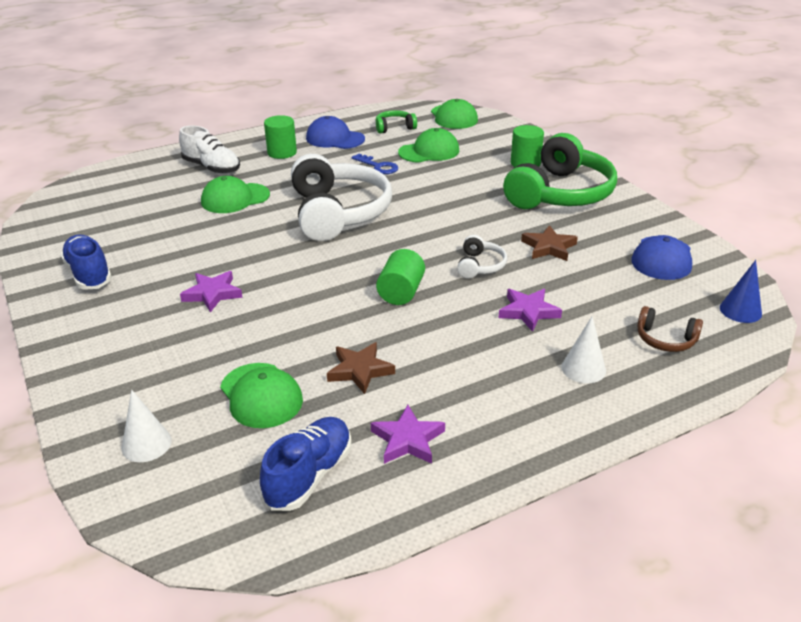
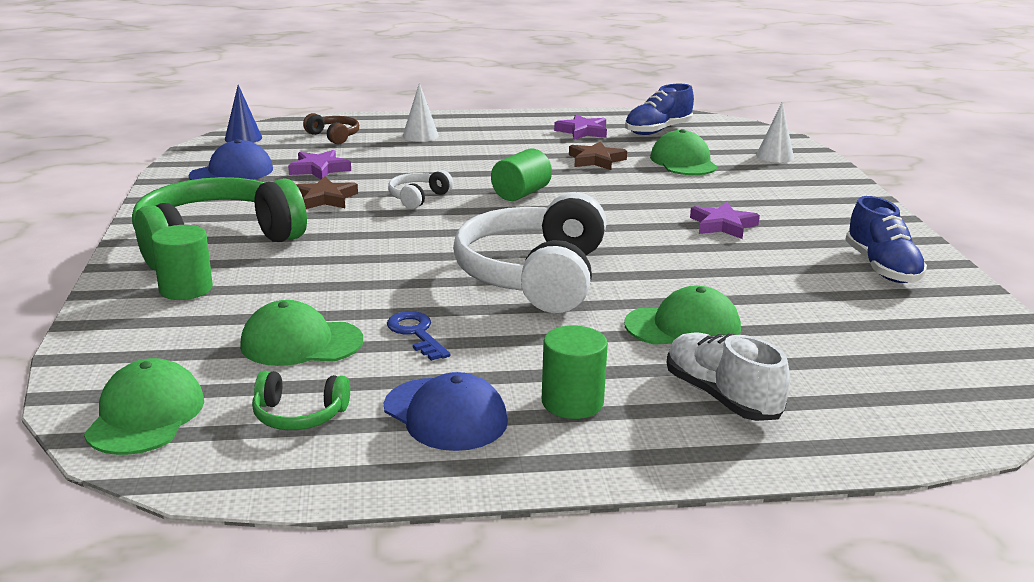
camera: 160 degrees left, 10 degrees down
(528, 312) = (417, 164): purple star -> purple star (319, 169)

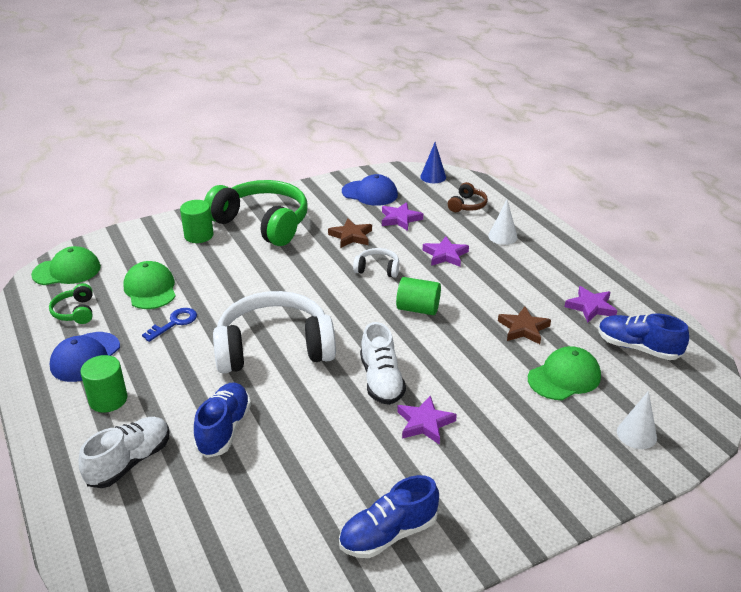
camera: 70 degrees right, 10 degrees up
(427, 164) = (445, 255): none -> purple star
(640, 232) = (381, 380): none -> white shoe
(683, 327) = (224, 429): green cap -> blue shoe

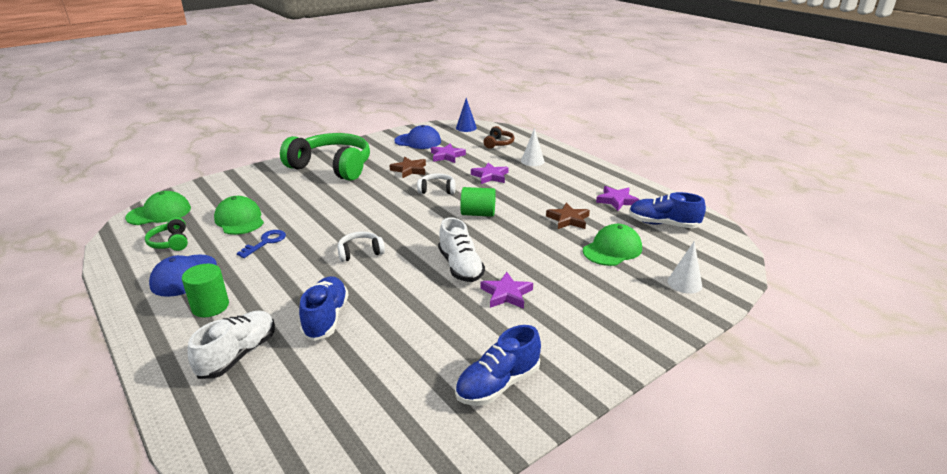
camera: 10 degrees left, 5 degrees down
(199, 235) = (278, 179): green cylinder -> none
(274, 348) = (360, 252): white headphones -> white headphones, size x0.43

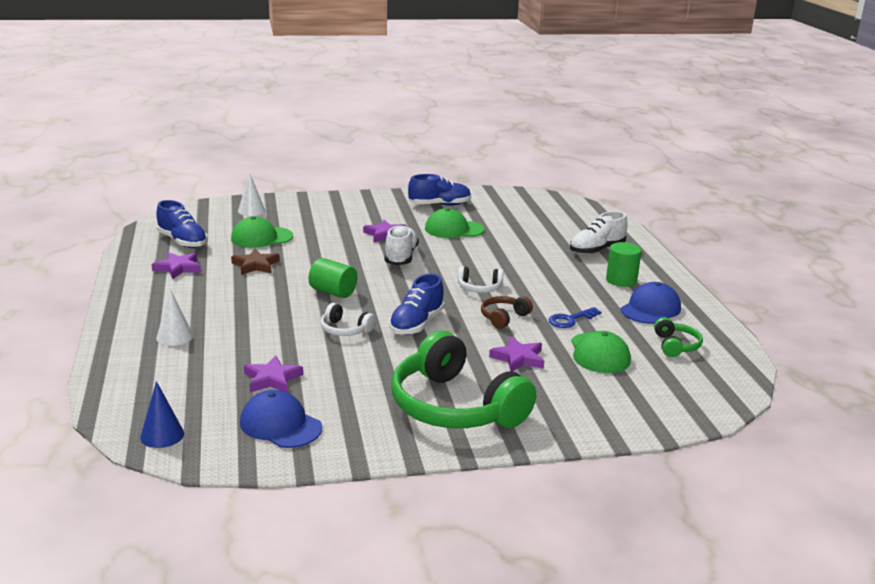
camera: 155 degrees left, 5 degrees down
(159, 213) = (705, 390): green cap -> green cap (454, 229)
(326, 318) = (530, 253): blue shoe -> blue shoe (416, 324)
(409, 170) = (349, 369): brown star -> none
(490, 176) = (260, 330): purple star -> purple star (518, 358)
(498, 143) = (167, 381): brown headphones -> brown headphones (504, 317)

